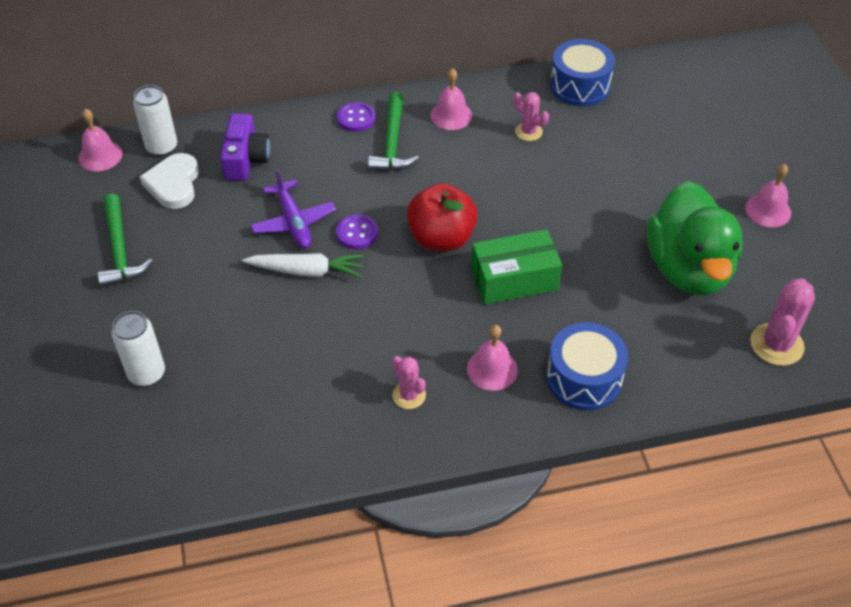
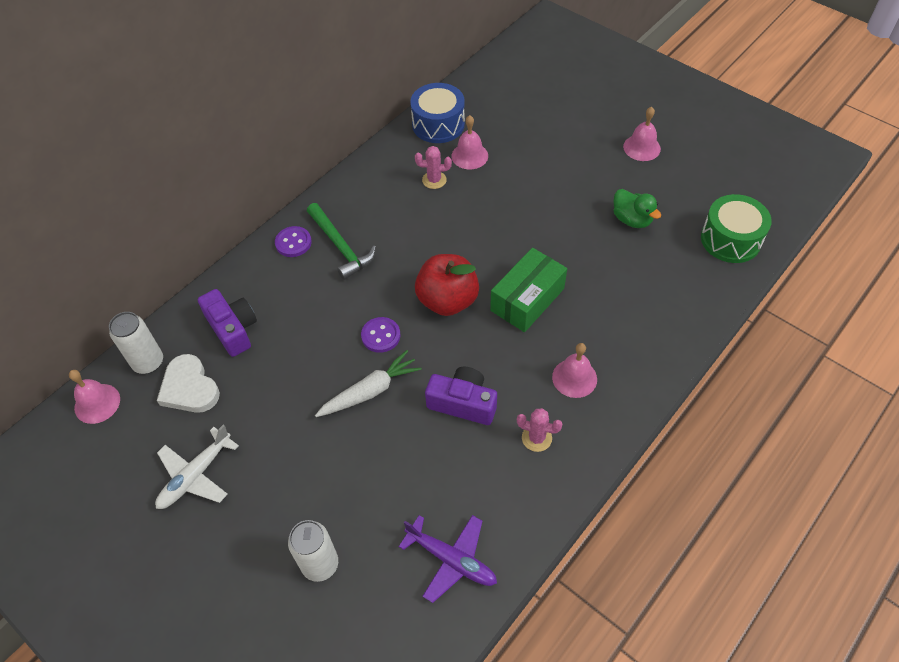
camera: 35 degrees left, 5 degrees up
(120, 250) = (196, 475): green hammer -> white plane
(293, 222) = (322, 357): purple plane -> purple plane (451, 559)
(373, 328) = (463, 403): none -> purple camera
(451, 115) = (365, 199): pink bell -> pink bell (469, 156)
(584, 378) = (639, 343): blue drum -> none
(688, 269) = (632, 219): green duck -> green duck, size x0.47
(776, 344) = (730, 239): pink cactus -> green drum

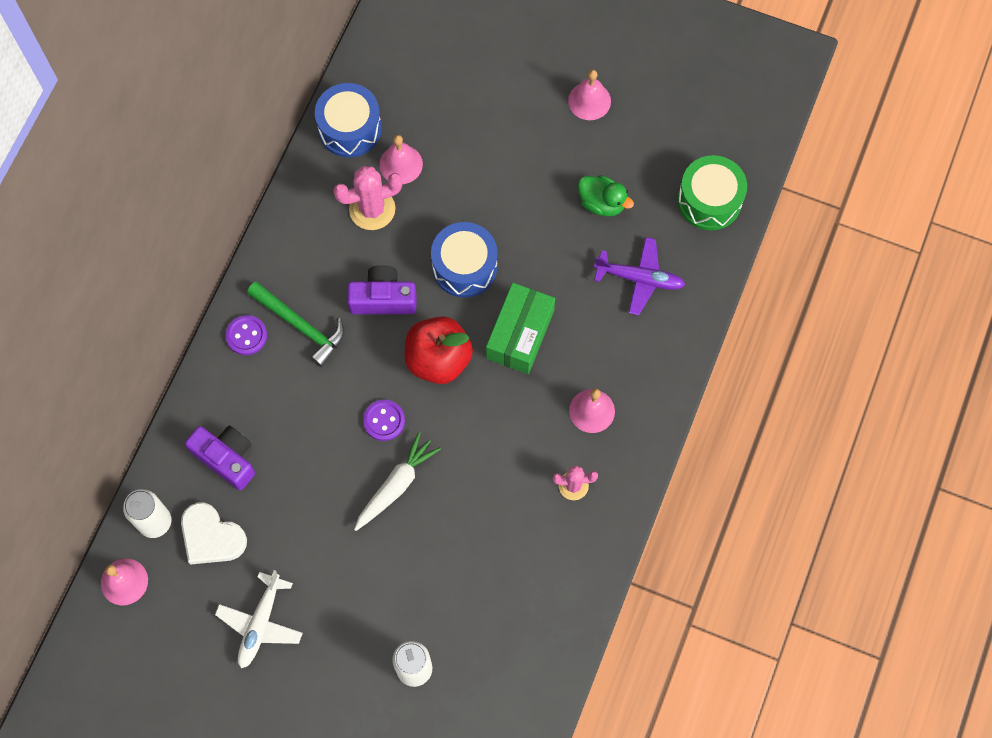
camera: 20 degrees left, 15 degrees up
(434, 180) = (372, 209): pink cactus -> pink cactus, size x1.63
(451, 559) = (531, 627): purple plane -> purple plane (639, 278)
(463, 403) = (492, 470): purple camera -> purple camera (383, 299)
(496, 237) = (464, 267): none -> blue drum

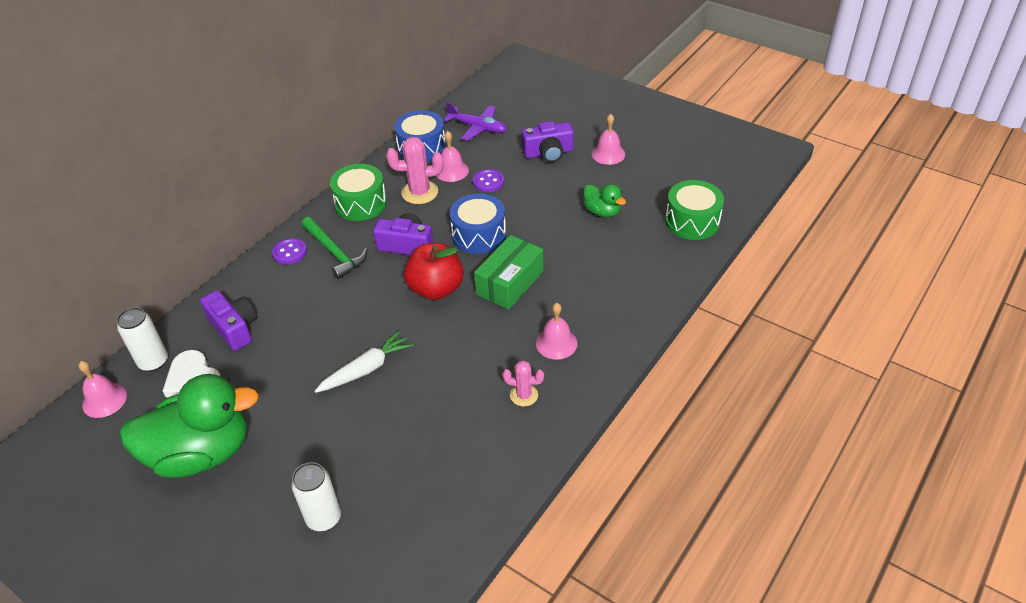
camera: 15 degrees right, 25 degrees down
(260, 623) = (202, 453): white plane -> green duck
(304, 240) = (361, 203): none -> green drum
(384, 421) = (375, 322): purple button -> purple button (488, 182)
(514, 111) = (548, 153): none -> purple camera
(639, 278) = (621, 261): purple plane -> purple plane (477, 127)

